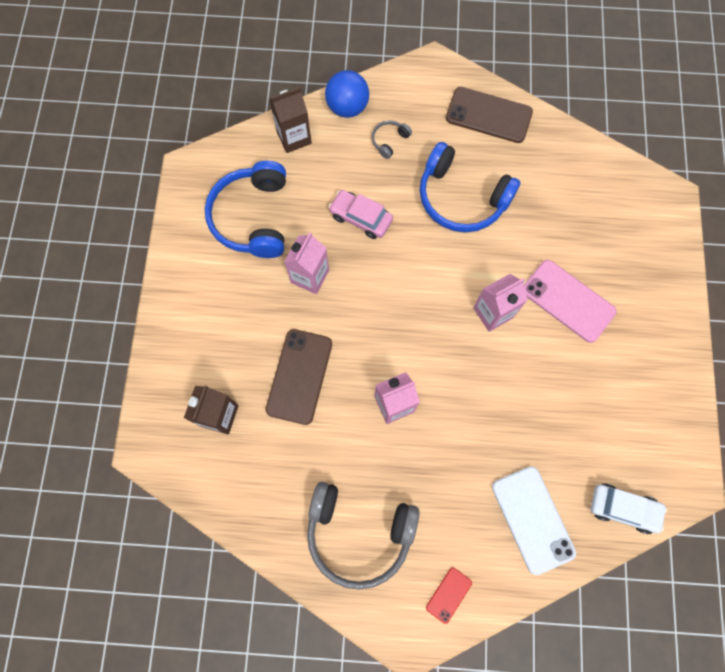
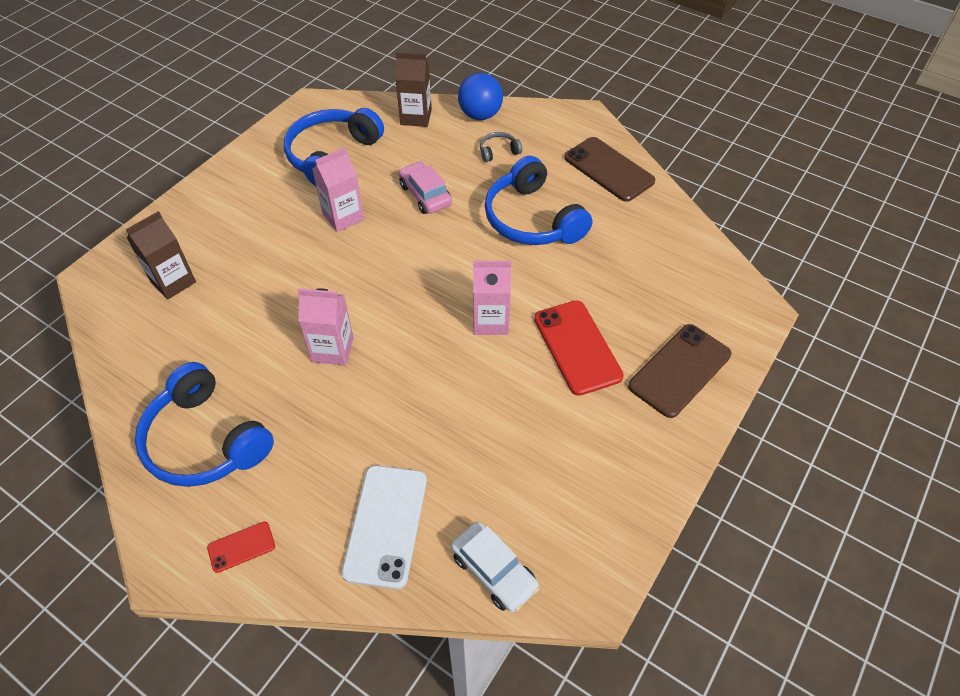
camera: 30 degrees right, 20 degrees down
(299, 376) = (267, 286): brown phone -> brown phone (680, 370)
(359, 533) = (205, 440): grey headphones -> blue headphones
(568, 301) = (577, 347): pink phone -> red phone

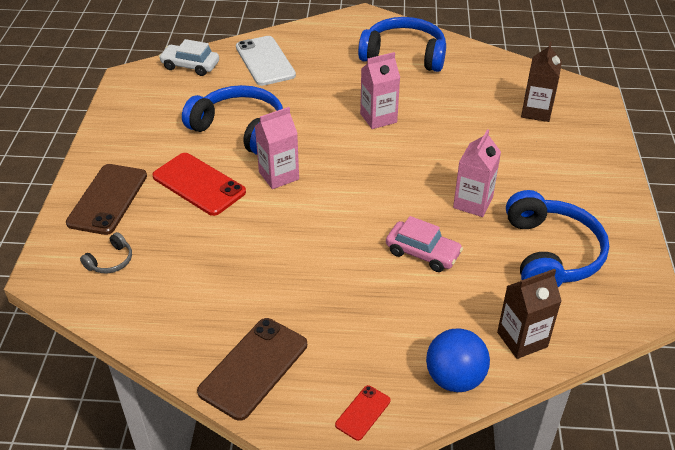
camera: 150 degrees right, 10 degrees down
(241, 547) = (334, 31): red phone -> red phone (363, 413)
(498, 151) = (393, 335): grey headphones -> grey headphones (111, 261)
(532, 219) = (302, 272): blue headphones -> blue headphones (240, 129)
(609, 169) = (254, 368): brown phone -> brown phone turned 75 degrees counterclockwise

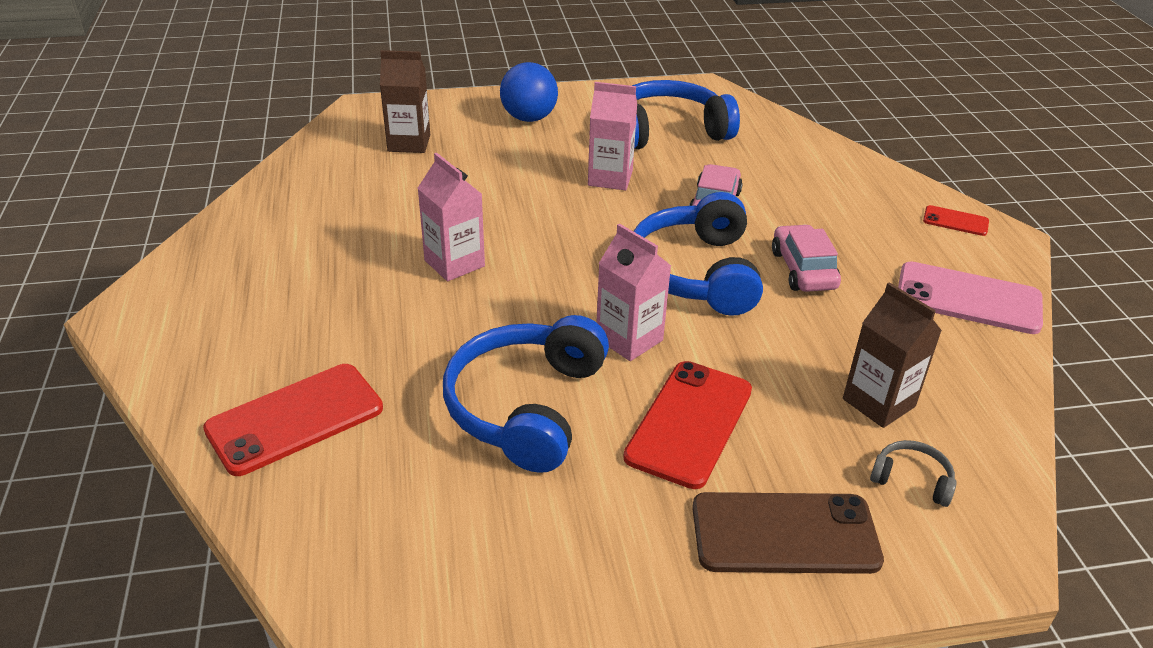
camera: 105 degrees left, 5 degrees down
(190, 66) = (320, 535): white car -> none
(254, 368) = (968, 298): brown phone -> pink phone
(265, 61) = (295, 419): white phone -> red phone
(322, 279) = (803, 270): none -> pink car
(404, 55) = (269, 256): blue headphones -> blue headphones (695, 272)
(454, 378) = (871, 175): blue ball -> blue ball (529, 118)
(522, 339) = (795, 144): brown carton -> brown carton (878, 403)

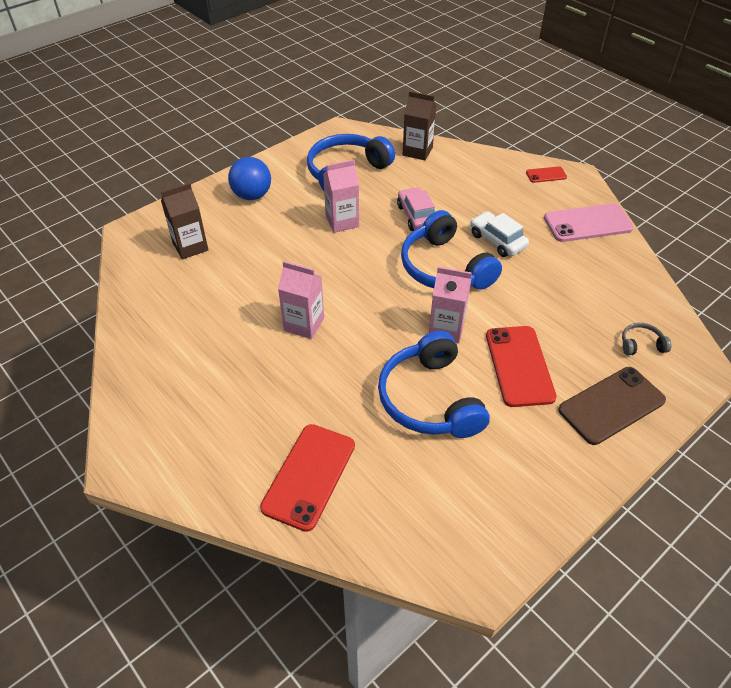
camera: 30 degrees left, 10 degrees up
(803, 270) = (497, 240): pink car -> white car
(878, 403) = (595, 307): brown carton -> brown carton (417, 151)

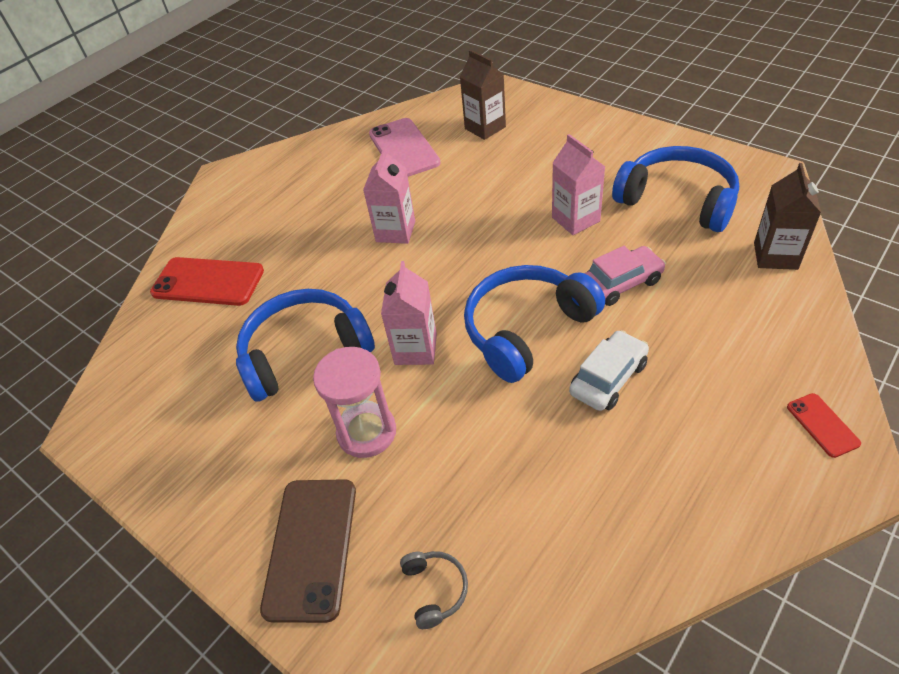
camera: 85 degrees right, 0 degrees up
(252, 195) = (587, 141): blue ball -> none
(519, 366) = (367, 432): red phone -> pink hourglass
(587, 223) = (713, 499): pink phone -> pink phone (404, 148)
(611, 405) = (311, 547): brown phone -> brown phone turned 45 degrees clockwise

